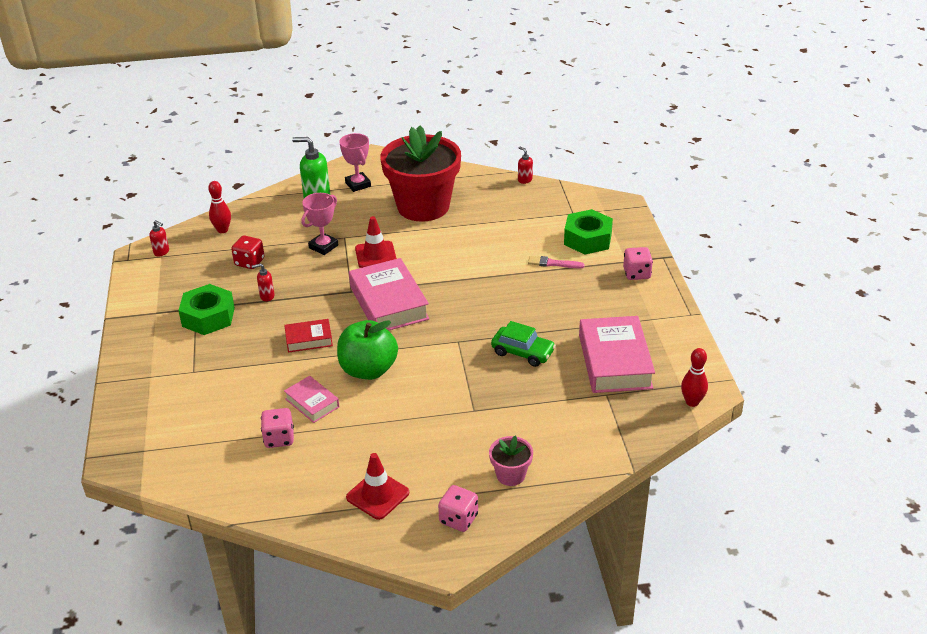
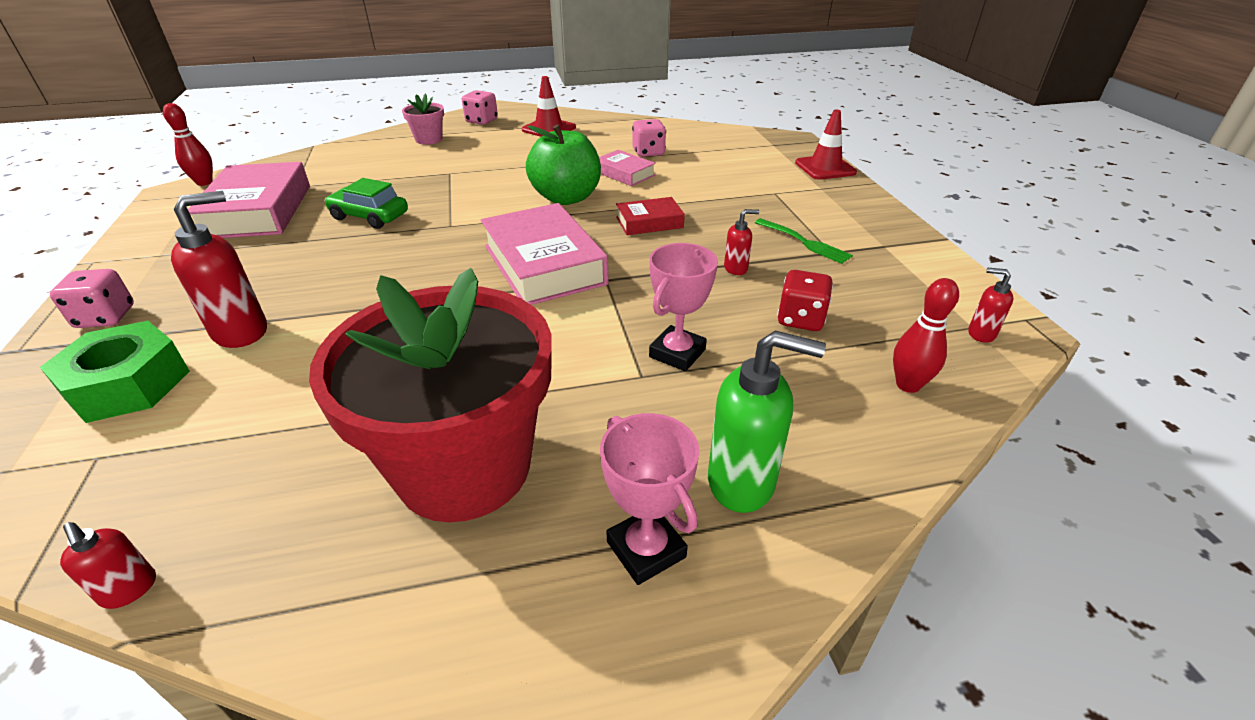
camera: 175 degrees right, 0 degrees up
(208, 317) = (803, 242): green nut -> green fork
(375, 255) = (572, 339): red traffic cone -> red traffic cone (825, 168)
(553, 263) = (241, 331): pink brush -> red soap dispenser

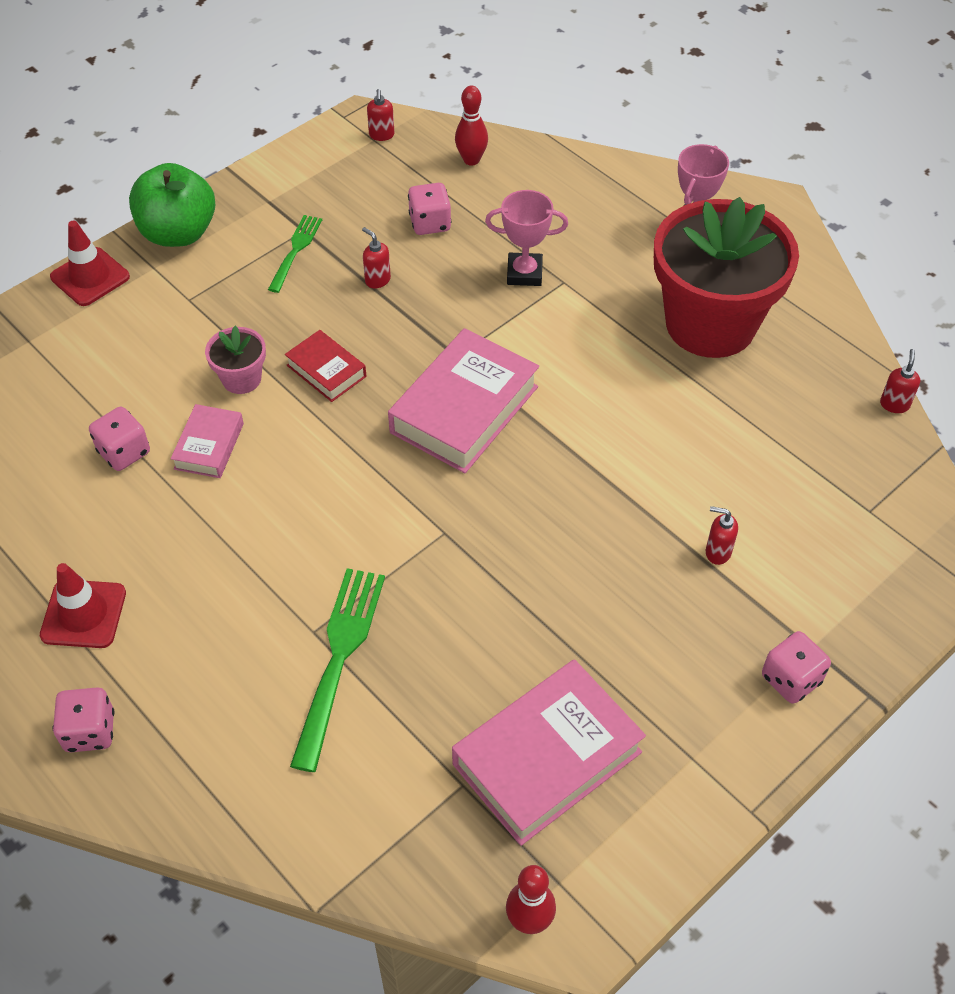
camera: 120 degrees left, 15 degrees up
(128, 384) = (820, 565): green nut -> none
(241, 331) = (717, 552): red soap dispenser -> red soap dispenser, size x0.51
(369, 216) = (478, 624): green car -> none
(421, 175) = (339, 659): none -> green fork
(429, 139) = (210, 748): pink flower pot -> pink flower pot (241, 379)
(566, 198) = (312, 467): green apple -> green apple (178, 233)
(742, 482) = (617, 207): green soap dispenser -> none
(800, 319) = (430, 223): red dice -> pink dice

